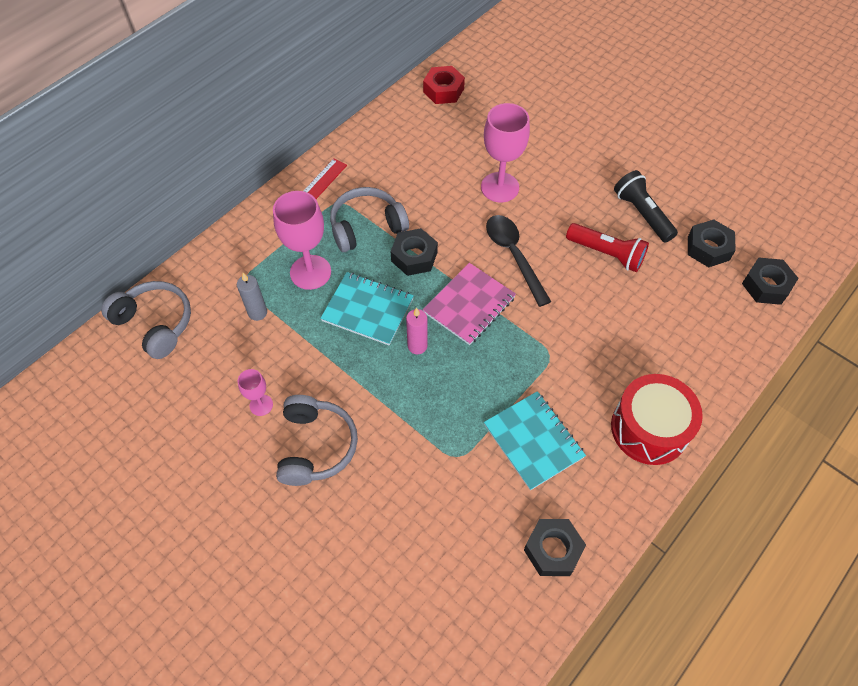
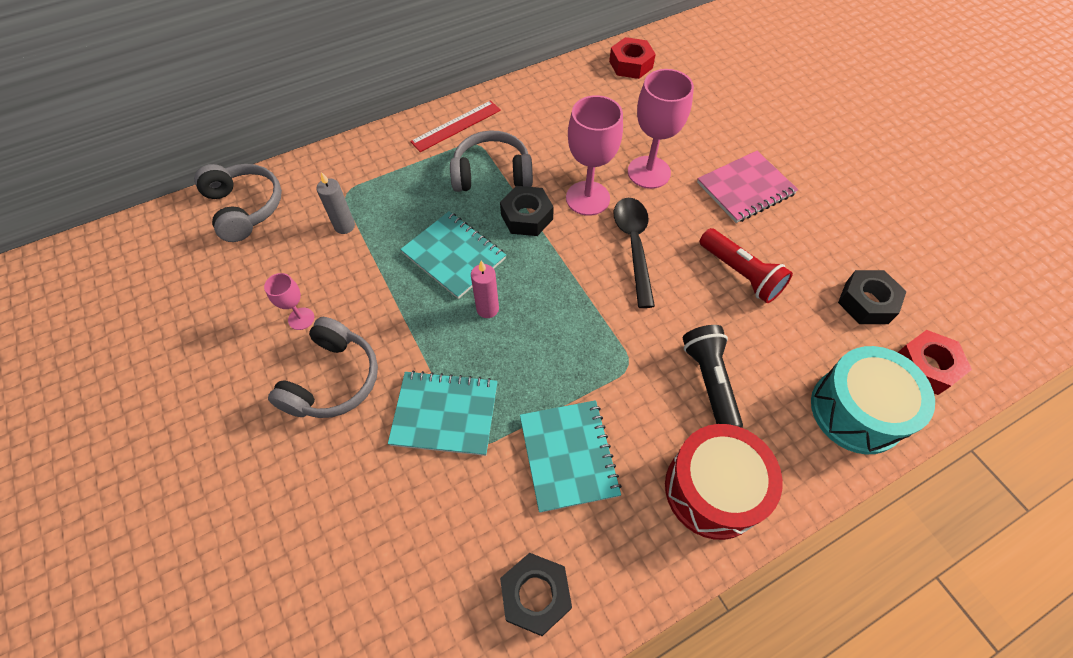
camera: 20 degrees right, 0 degrees up
(310, 272) = (415, 202): pink goblet -> pink goblet (587, 198)
(422, 442) = (445, 414): none -> turquoise notebook
(469, 305) = (562, 283): pink notebook -> pink notebook (745, 188)
(642, 214) = (799, 242): black flashlight -> black flashlight (709, 382)
(729, 335) = (856, 410): none -> turquoise drum
(766, 285) = (925, 367): black nut -> red nut

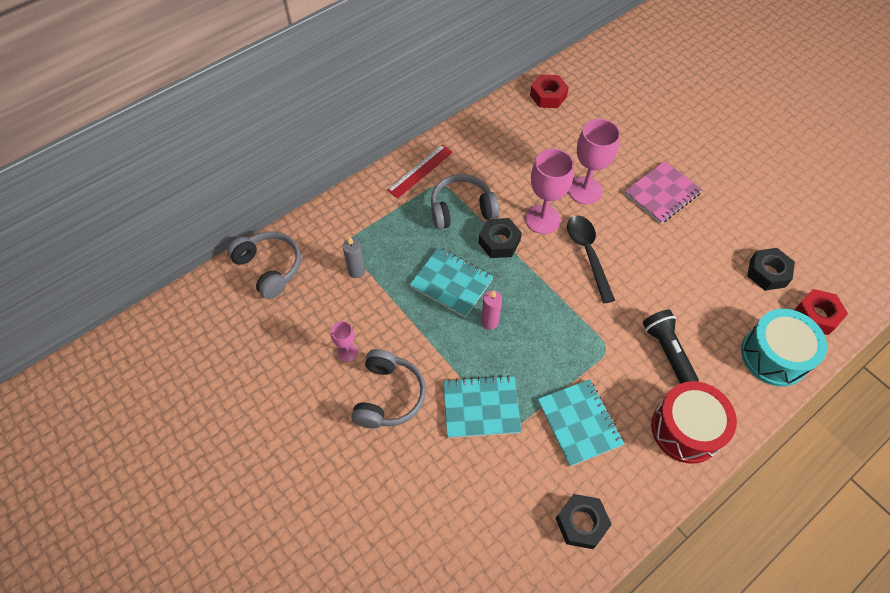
camera: 10 degrees left, 0 degrees up
(740, 274) = (672, 264): red flashlight -> none

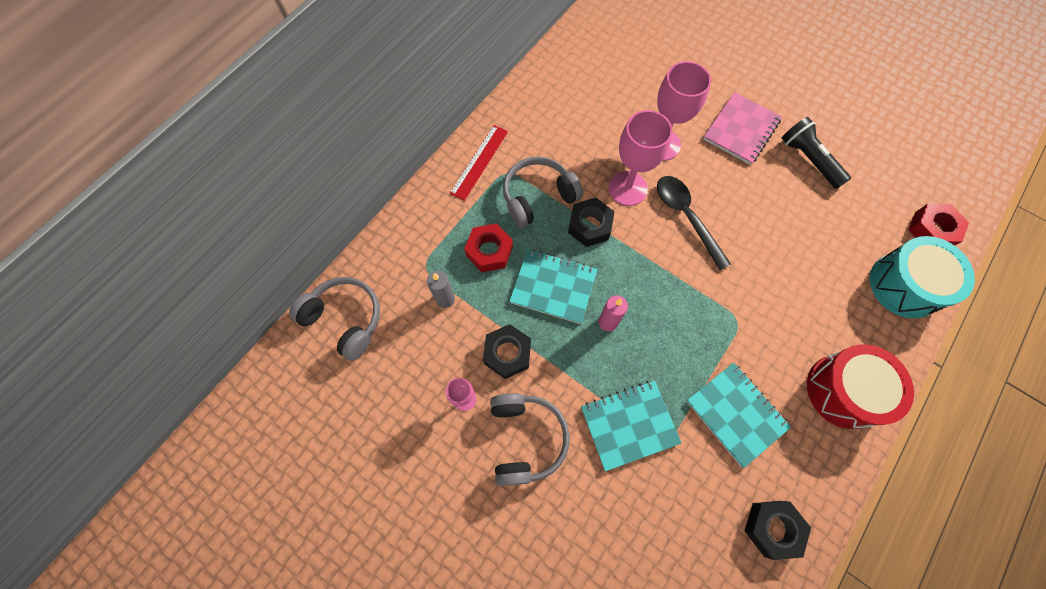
camera: 15 degrees left, 10 degrees up
(548, 96) = (590, 43): red nut -> red nut (489, 251)
(667, 352) = (799, 308): black flashlight -> black flashlight (808, 159)
(767, 273) = (871, 194): black nut -> black nut (507, 353)

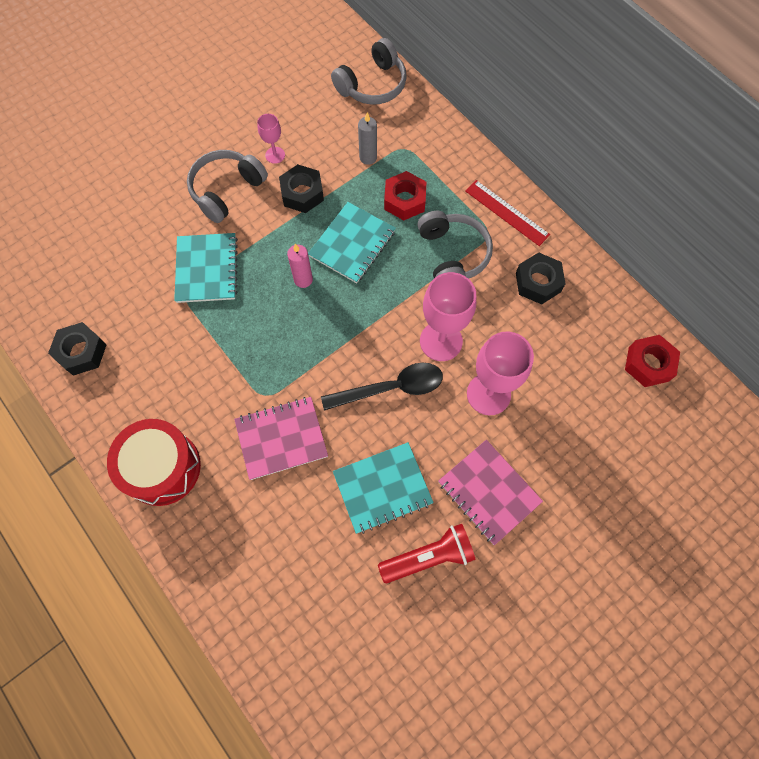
camera: 105 degrees right, 0 degrees up
(525, 438) = (226, 190): grey headphones -> grey headphones turned 120 degrees clockwise
(589, 226) = (407, 292): black nut -> black nut (538, 282)
(736, 414) = (181, 359): turquoise notebook -> turquoise notebook (382, 488)
(769, 294) = (281, 438): none -> pink notebook
(808, 159) = (429, 556): black flashlight -> red flashlight
(904, 285) = (242, 591): turquoise drum -> none
(931, 230) = (296, 664): red nut -> red nut (648, 364)

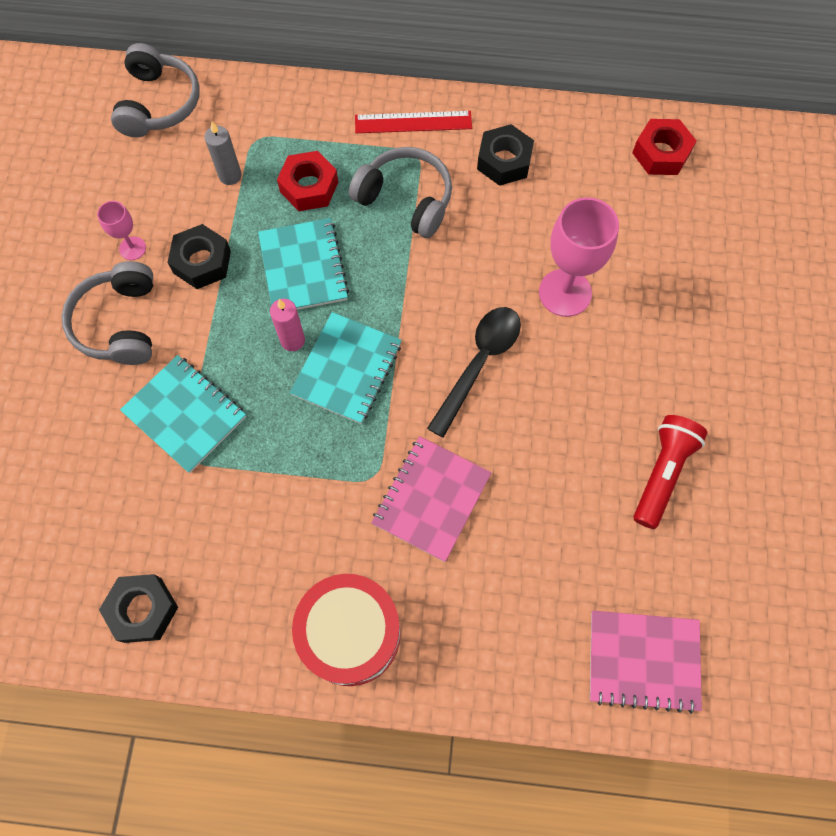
camera: 45 degrees left, 0 degrees up
(382, 488) = (565, 455): turquoise notebook -> turquoise notebook (347, 369)
(441, 341) = (477, 284): pink goblet -> none
(488, 492) = (651, 374): pink notebook -> pink notebook (643, 661)

